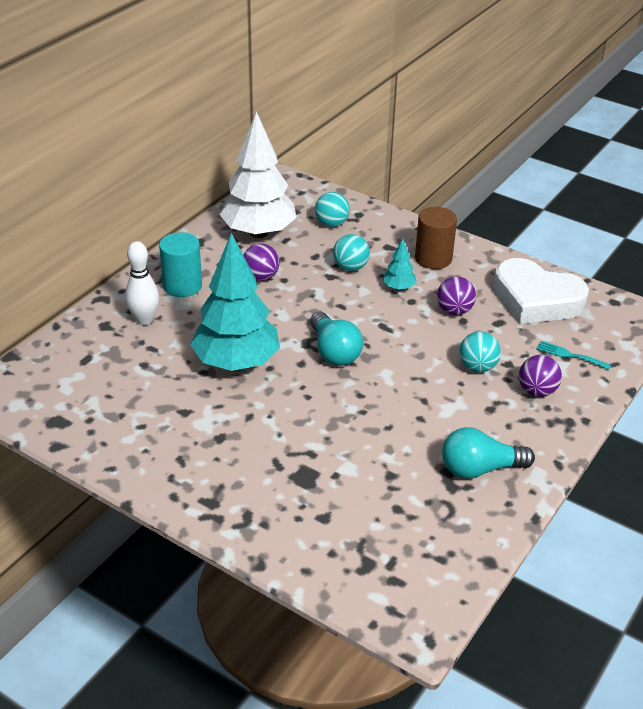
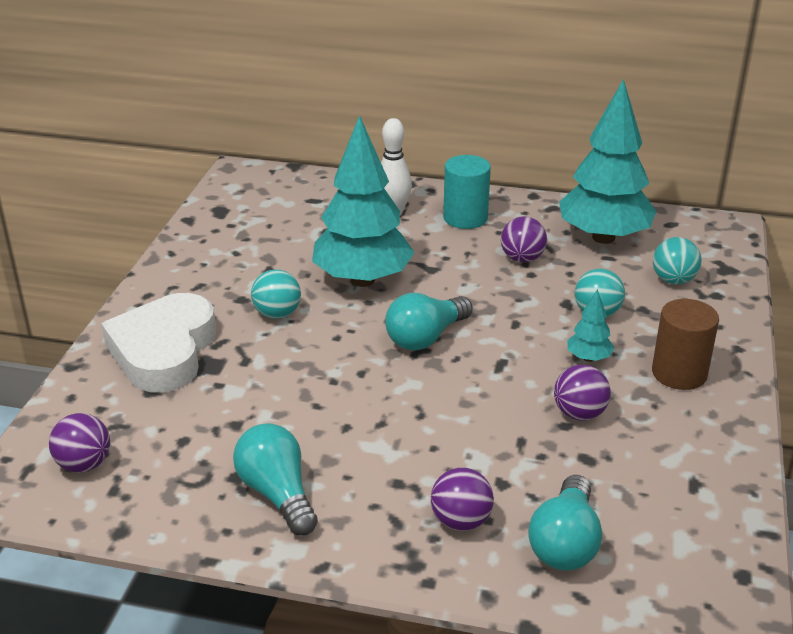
camera: 70 degrees right, 5 degrees down
(259, 233) = (603, 237): white tree -> turquoise tree
(402, 572) = (84, 464): none -> purple ball
(477, 367) = (475, 456): turquoise ball -> turquoise ball (277, 314)
(536, 299) = (671, 486): white heart -> white heart (164, 351)
(569, 355) = (565, 542): turquoise fork -> turquoise light bulb

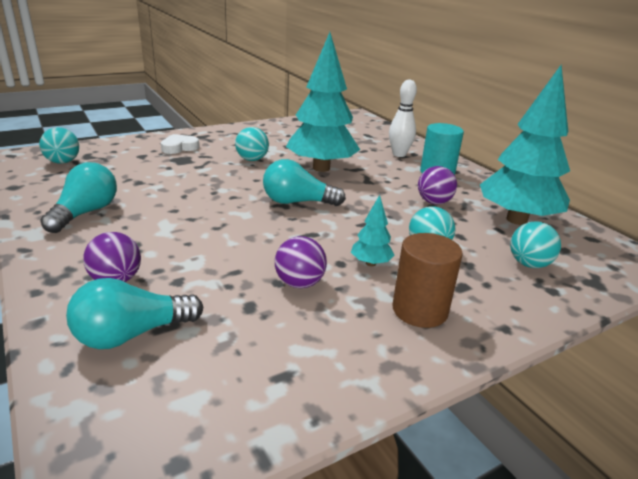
camera: 45 degrees right, 5 degrees down
(84, 464) = (63, 162): purple ball -> turquoise ball
(164, 351) = (179, 147): white heart -> white heart, size x0.47

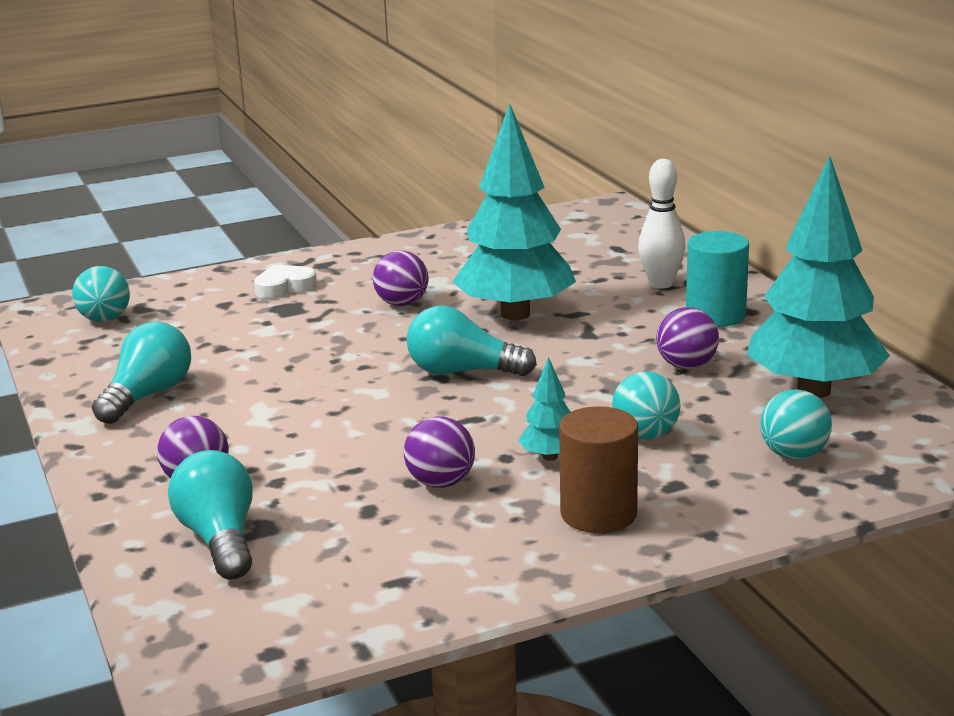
camera: 10 degrees right, 5 degrees down
(132, 334) = (220, 539): turquoise light bulb -> turquoise light bulb turned 90 degrees clockwise
(252, 159) = (402, 303): turquoise ball -> purple ball

